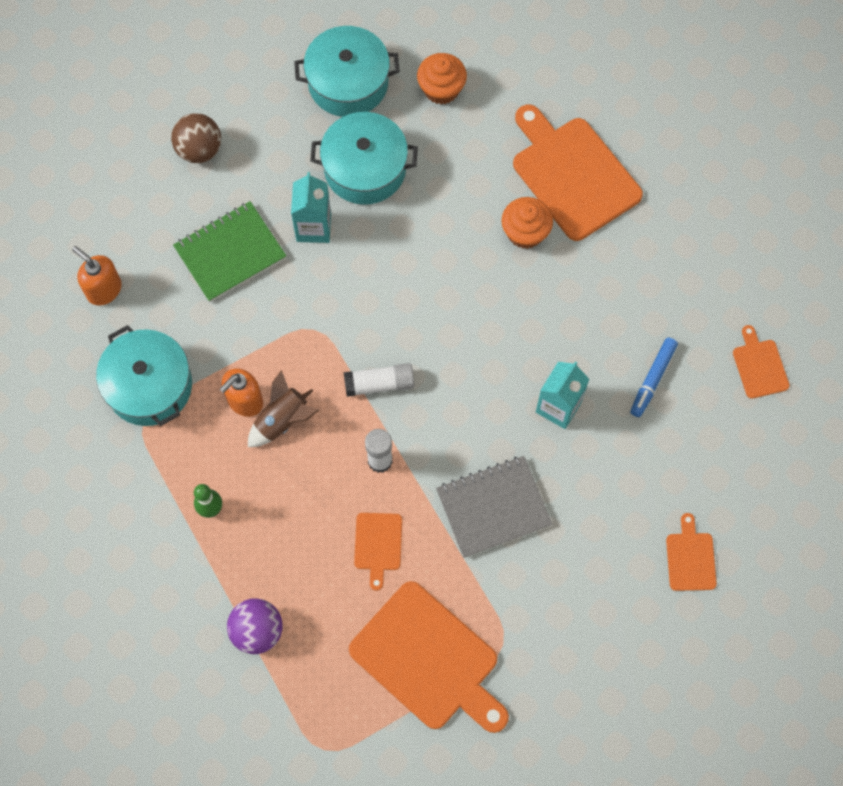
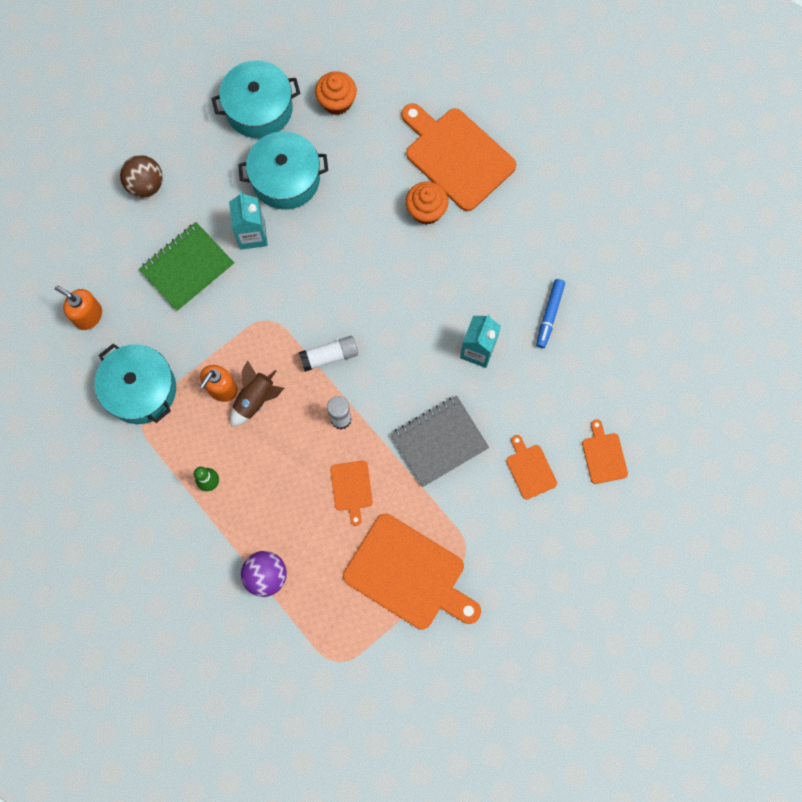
camera: 10 degrees left, 5 degrees up
(759, 366) = (633, 290): orange cutting board -> orange cutting board (530, 469)

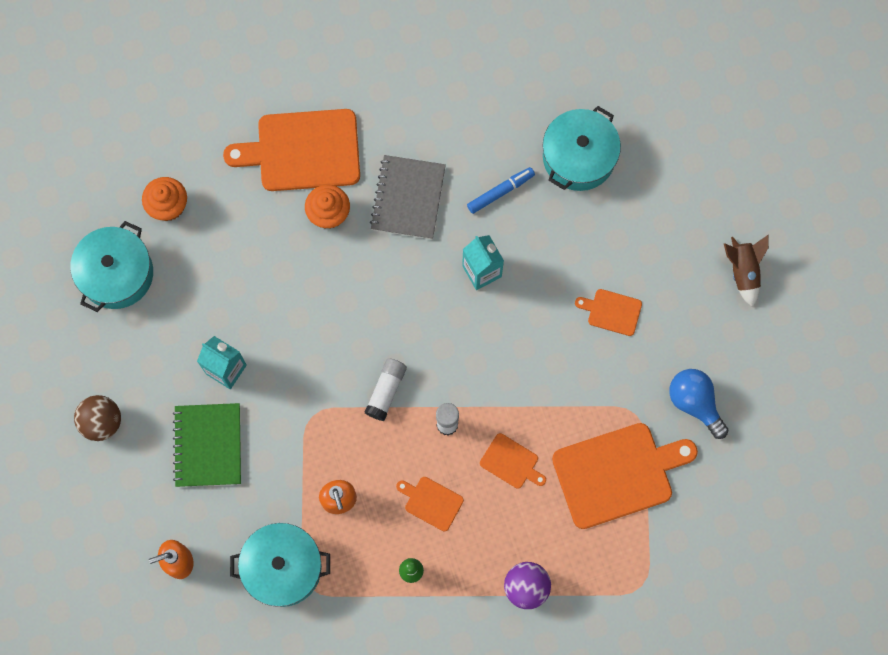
camera: 50 degrees left, 0 degrees up
(256, 400) = (372, 480): brown rocket -> brown rocket (743, 271)
(286, 179) = (200, 302): turquoise pot -> turquoise pot (578, 157)
(439, 442) = (531, 363): grey notebook -> grey notebook (408, 198)
(513, 589) = (694, 403): none -> blue light bulb
(549, 315) = (500, 192): blue marker -> blue marker turned 90 degrees counterclockwise
(603, 455) = (648, 247): orange cutting board -> orange cutting board (431, 502)

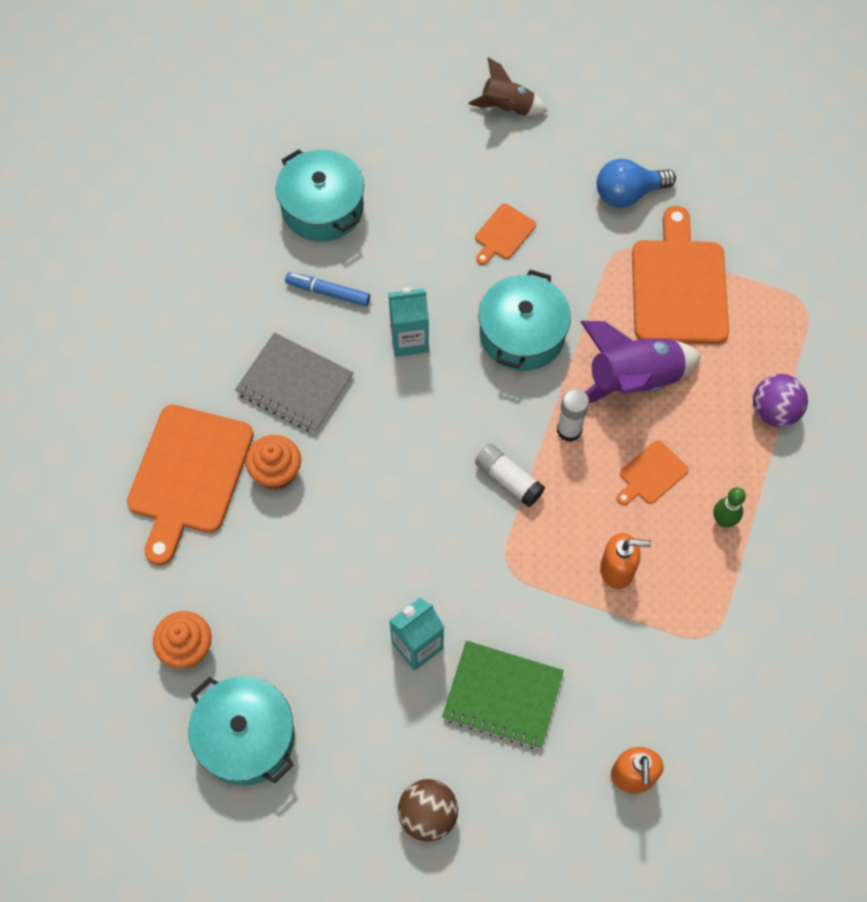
camera: 70 degrees left, 10 degrees down
(283, 567) = (676, 657): turquoise pot -> turquoise pot (522, 334)
(500, 192) = (328, 292): blue marker -> blue marker turned 60 degrees counterclockwise
(511, 462) = (633, 381): orange cutting board -> purple rocket

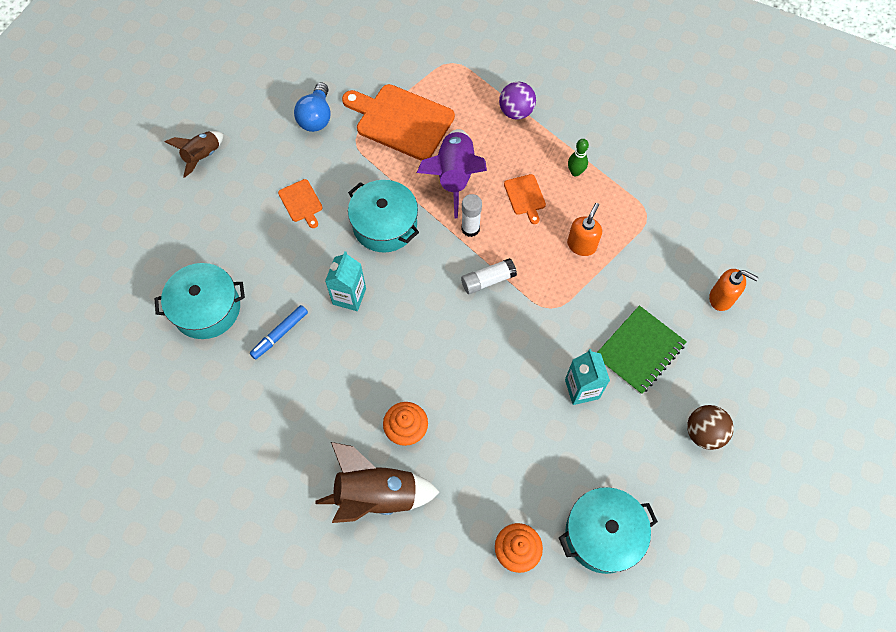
camera: 65 degrees left, 0 degrees up
(189, 475) = (377, 495): orange cutting board -> brown rocket
(295, 385) = (342, 388): grey notebook -> none

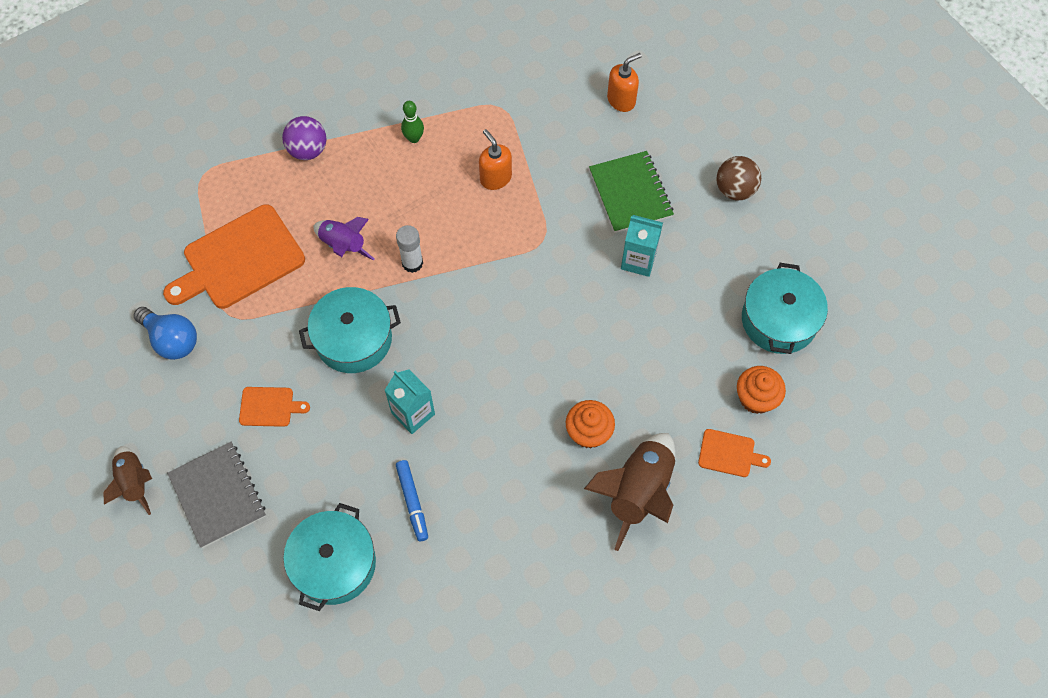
camera: 60 degrees left, 0 degrees up
(219, 209) = (218, 495): none -> grey notebook
(454, 177) = (343, 245): purple rocket -> purple rocket, size x0.61
(488, 280) = (479, 278): white glue stick -> none
(525, 196) = (410, 196): orange cutting board -> orange cutting board (729, 453)

